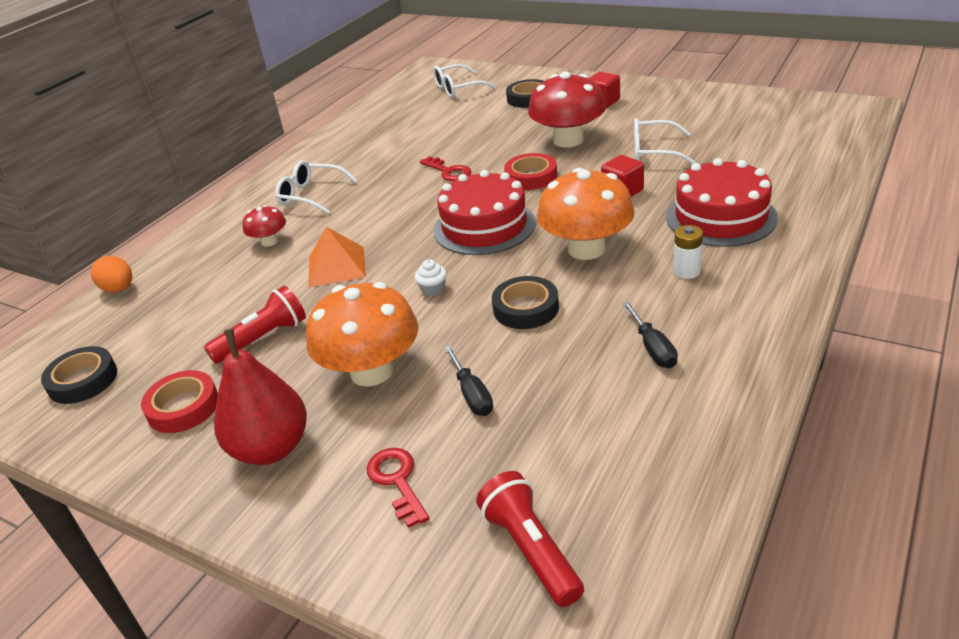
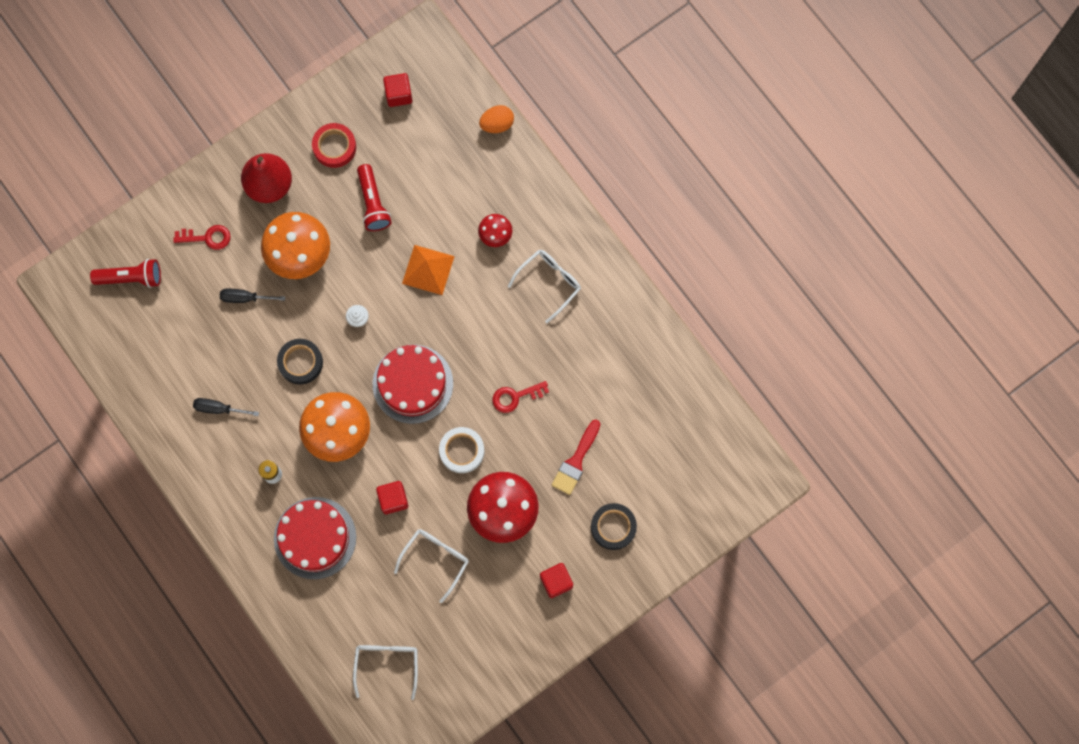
camera: 110 degrees right, 40 degrees up
(83, 380) = (398, 94): black tape -> red cube
(458, 89) = (686, 479): white glasses -> white glasses (387, 664)
(486, 128) = (576, 461): none -> red brush
(531, 177) = (462, 451): red tape -> white tape

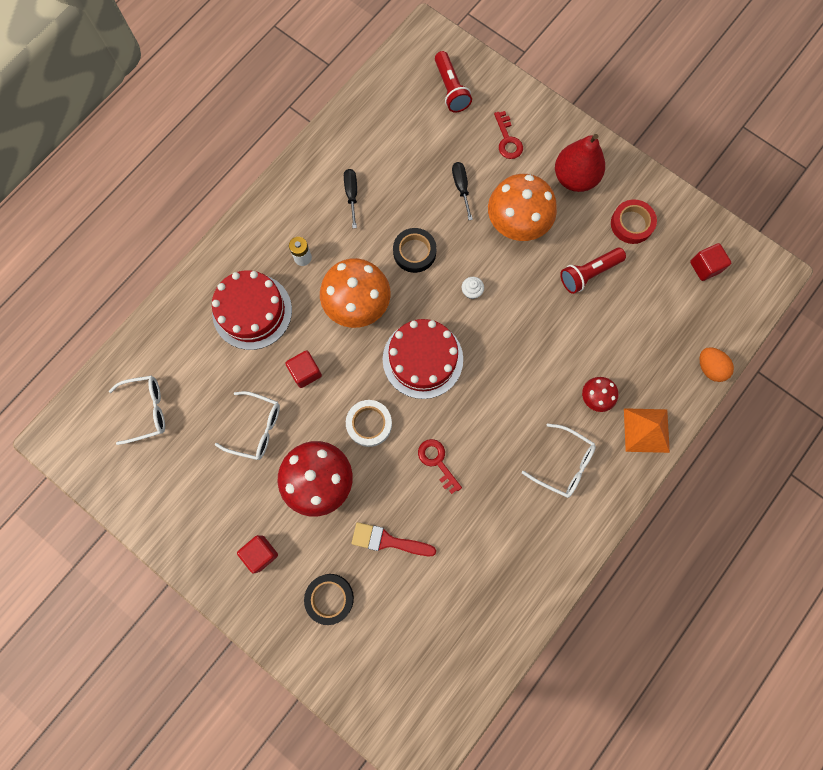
camera: 75 degrees right, 0 degrees up
(428, 269) = (540, 342): orange pyramid -> orange pyramid (646, 430)

